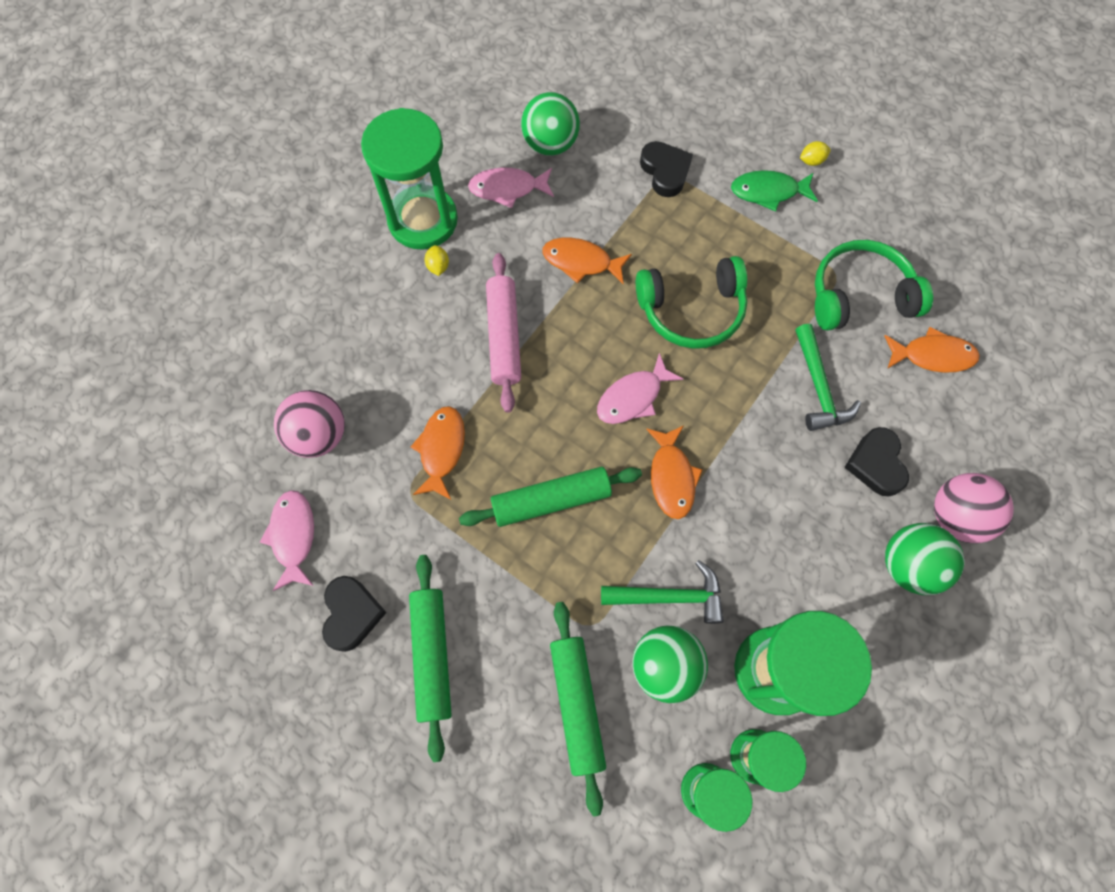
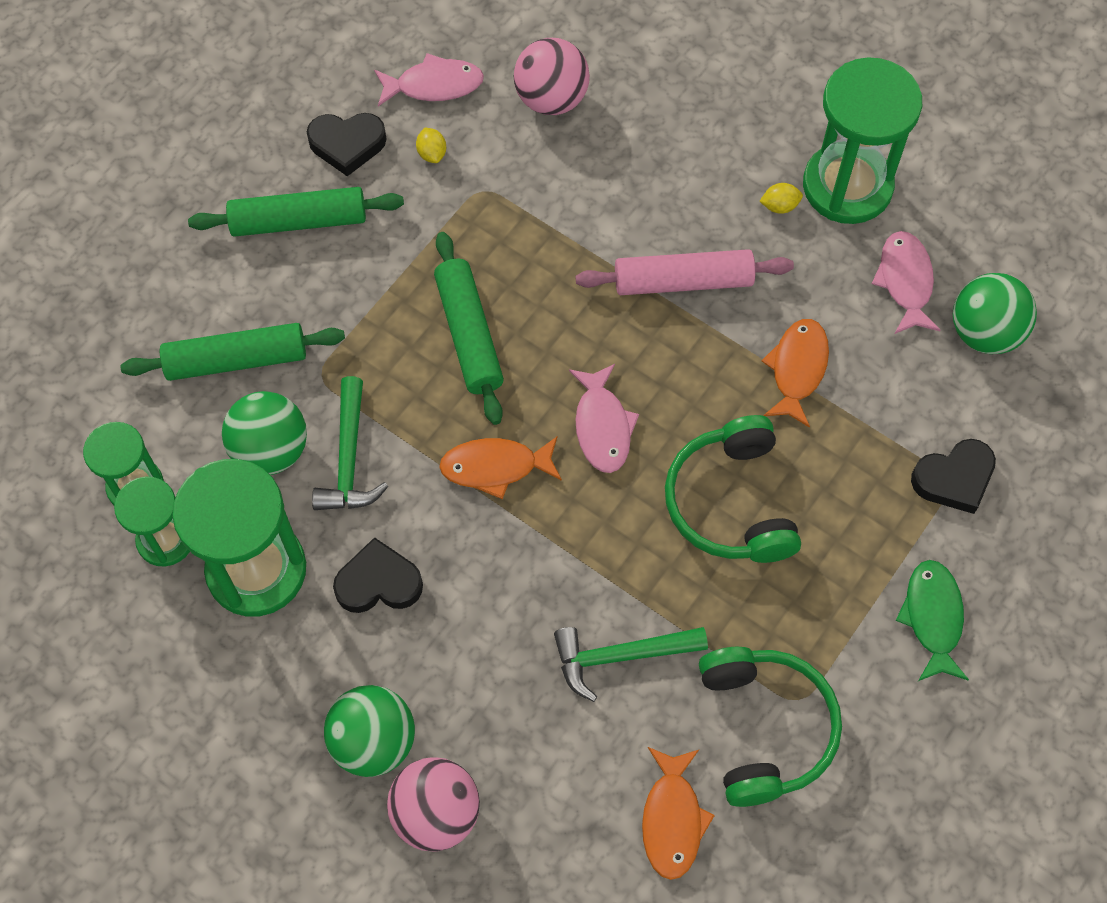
camera: 90 degrees right, 5 degrees down
(441, 449) = (533, 220): orange fish -> none
(633, 397) = (602, 426): pink fish -> pink fish turned 150 degrees counterclockwise
(811, 161) = (995, 685): yellow lemon -> yellow lemon (432, 153)
(876, 464) = (510, 718): black heart -> black heart (378, 582)

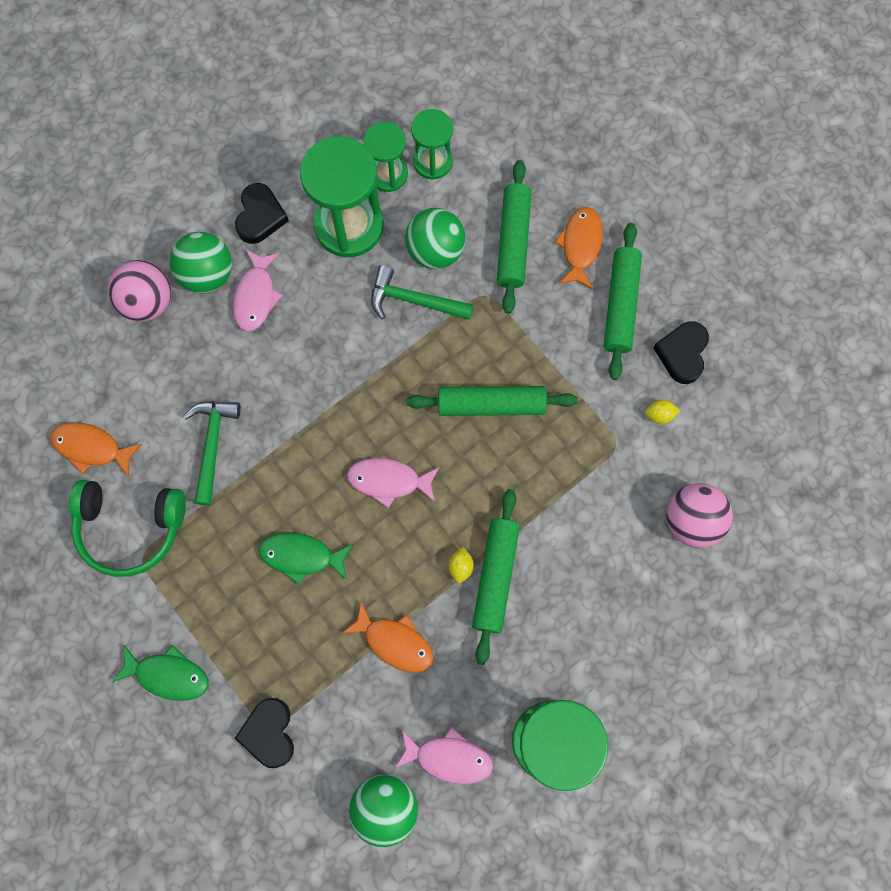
camera: 105 degrees right, 10 degrees up
(378, 582) = (315, 300): black heart -> black heart (260, 216)
(434, 85) = (725, 431): pink fish -> pink fish (256, 296)
(495, 467) = (378, 397): orange fish -> orange fish (580, 245)
(683, 281) = (495, 577): pink rolling pin -> green rolling pin
(730, 502) = (301, 556): green headphones -> green fish
(779, 206) = (545, 677): yellow lemon -> yellow lemon (461, 566)

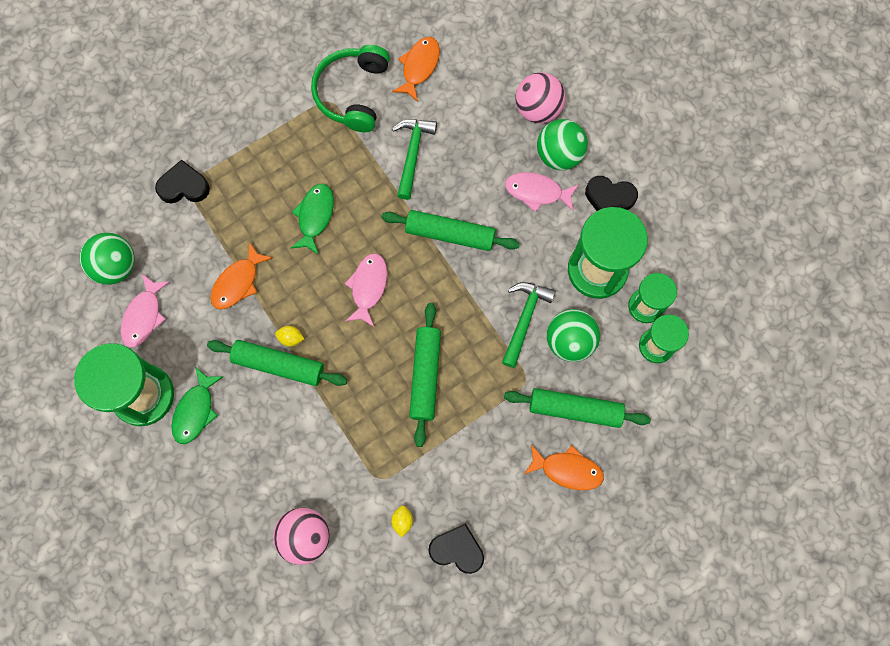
camera: 95 degrees right, 0 degrees up
(168, 675) = (237, 117): green fish -> green fish (195, 411)
(212, 445) = (412, 154): green hammer -> green hammer turned 90 degrees counterclockwise
(620, 305) = (507, 499): green rolling pin -> green rolling pin (450, 234)

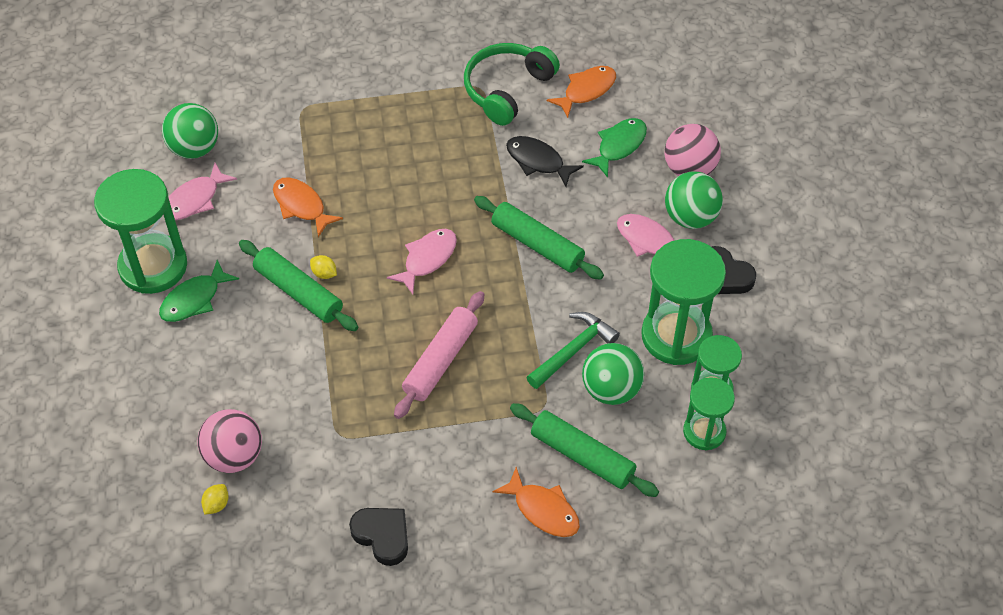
camera: 25 degrees right, 20 degrees down
(184, 186) = (298, 107): black heart -> none
(238, 282) = (301, 206): orange fish -> orange fish turned 75 degrees clockwise
(315, 216) = (409, 178): green fish -> green fish (619, 146)
(402, 521) = (341, 484): yellow lemon -> yellow lemon (216, 504)
(412, 154) = (538, 161): green hammer -> black fish
(425, 376) = (440, 360): green rolling pin -> pink rolling pin

